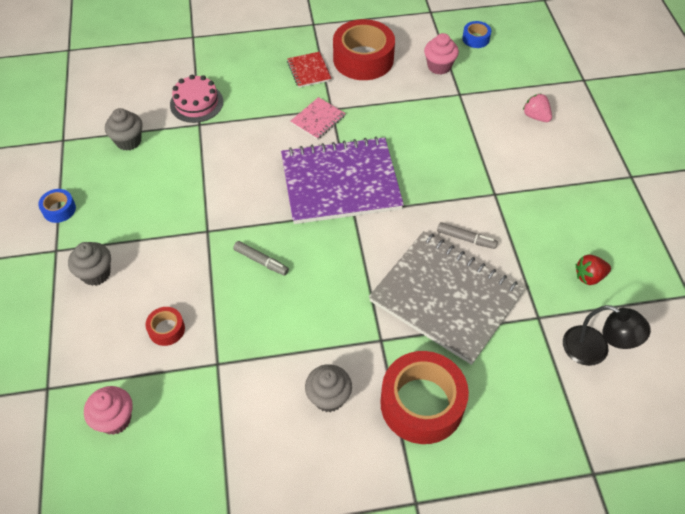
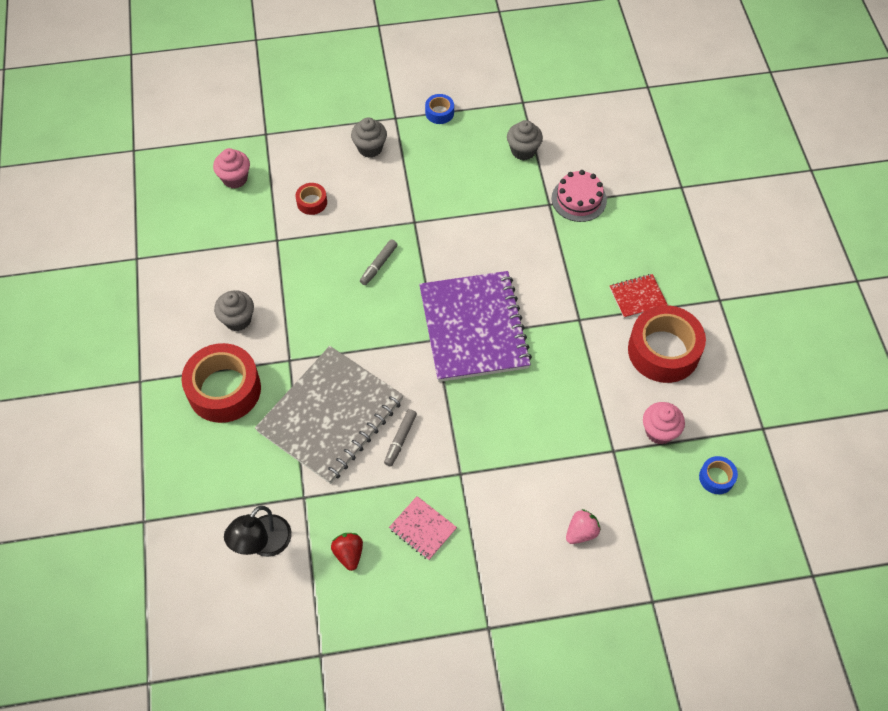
camera: 90 degrees right, 5 degrees up
(318, 120) = (562, 307): pink notebook -> pink notebook (422, 529)

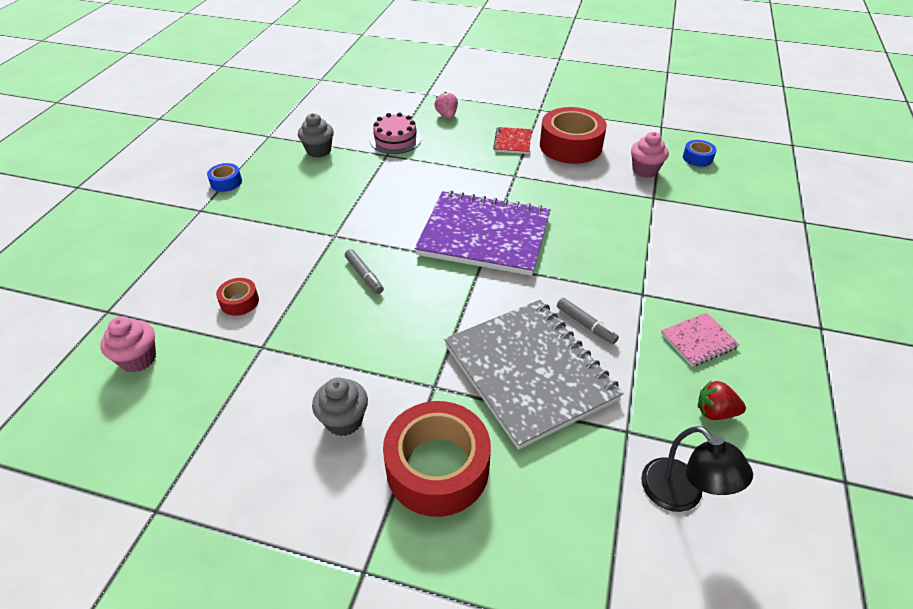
camera: 65 degrees left, 15 degrees down
(370, 148) = (216, 238): grey cupcake -> none
(581, 532) = (729, 239): pink strawberry -> pink strawberry (447, 115)

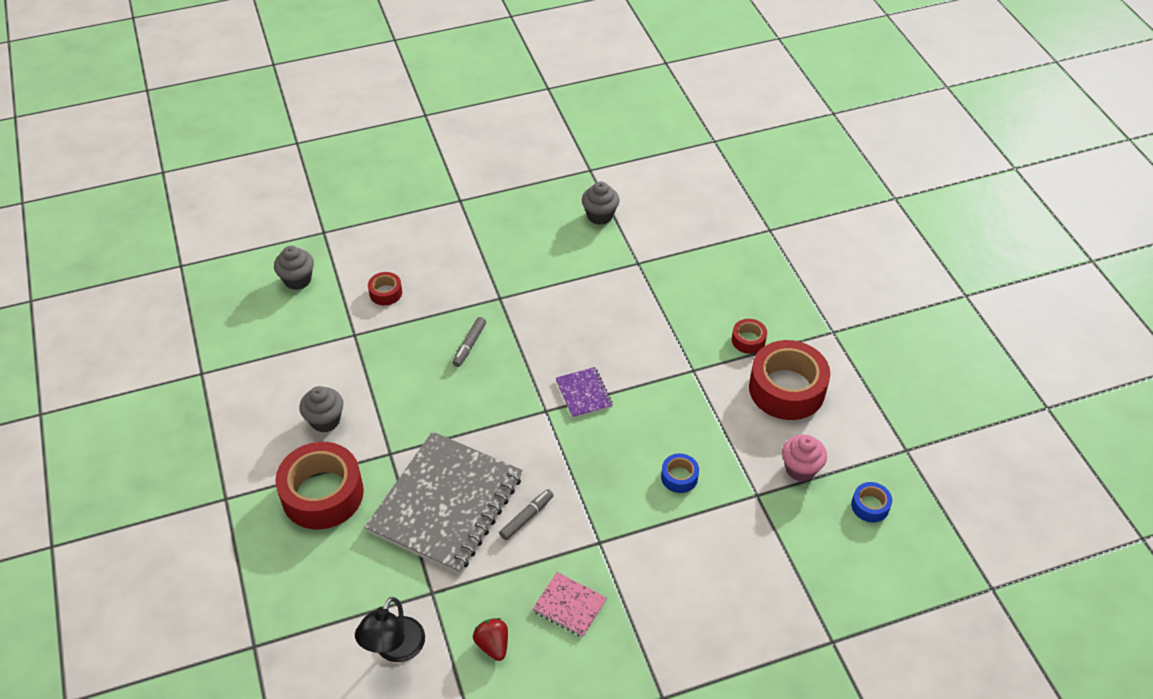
camera: 55 degrees right, 5 degrees up
(138, 359) = (297, 280): pink cupcake -> grey cupcake
(226, 182) = (505, 190): blue tape -> blue tape (679, 477)
(395, 139) = (667, 254): pink cake -> none
(447, 115) = (745, 267): pink strawberry -> none
(484, 235) = (584, 394): purple notebook -> purple notebook, size x0.43
(512, 142) = (748, 340): red notebook -> red tape
(586, 325) = (527, 517): grey marker -> grey marker turned 150 degrees counterclockwise

